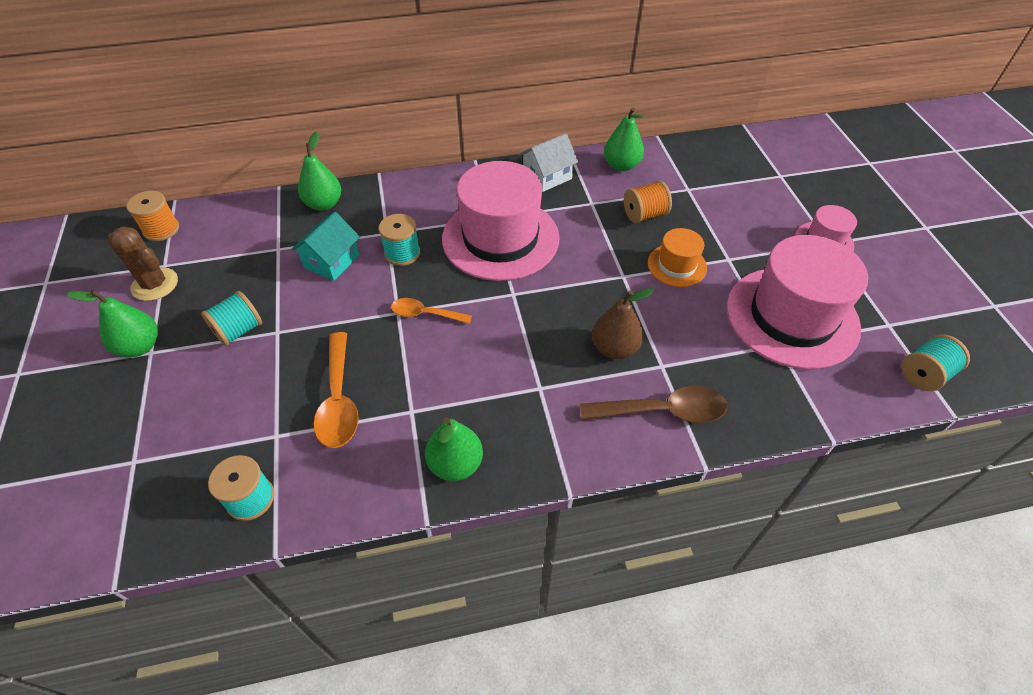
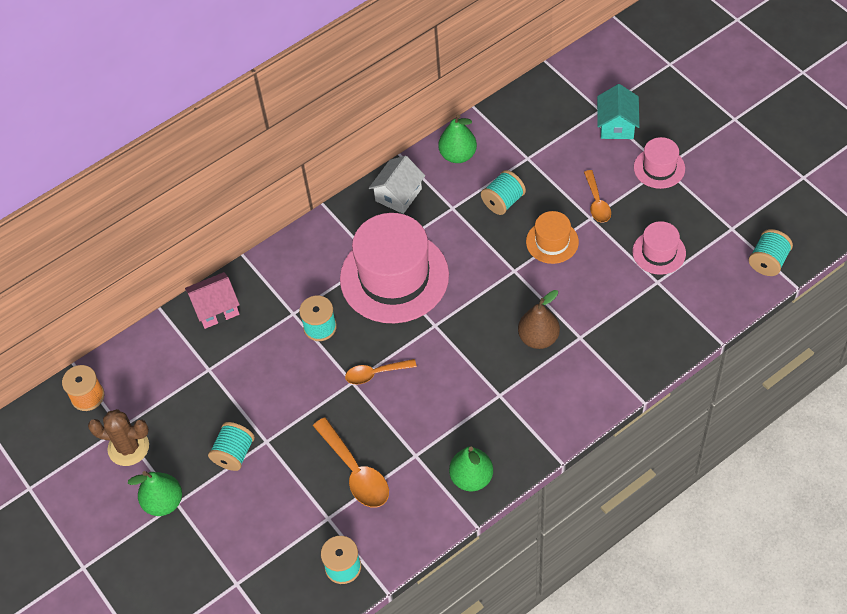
camera: 20 degrees left, 5 degrees up
(324, 204) = (216, 308): green pear -> pink house
(331, 261) = (264, 361): turquoise house -> turquoise house (617, 125)
(644, 215) = (503, 201): orange spool -> turquoise spool
(663, 411) = (596, 373): brown spoon -> none
(742, 248) = (597, 202): none -> orange spoon
(792, 317) = (659, 252): pink hat -> pink hat, size x0.48

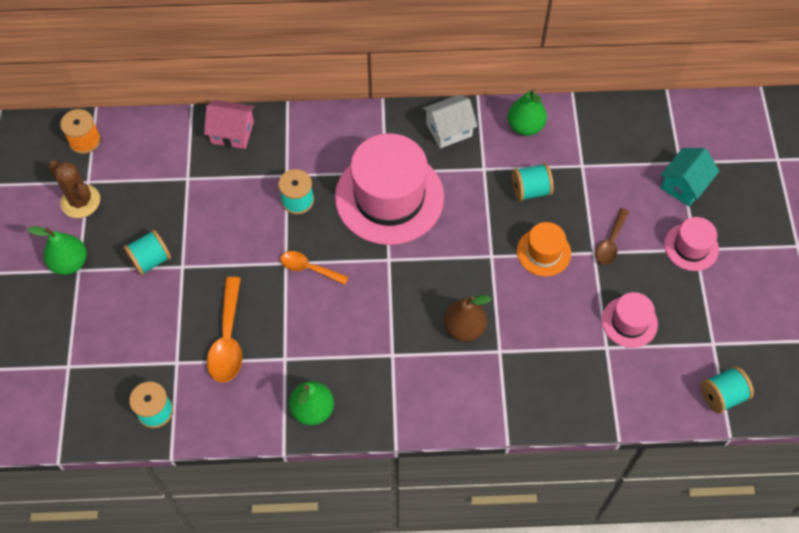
camera: 30 degrees right, 5 degrees up
(597, 202) = (610, 242): orange spoon -> brown spoon

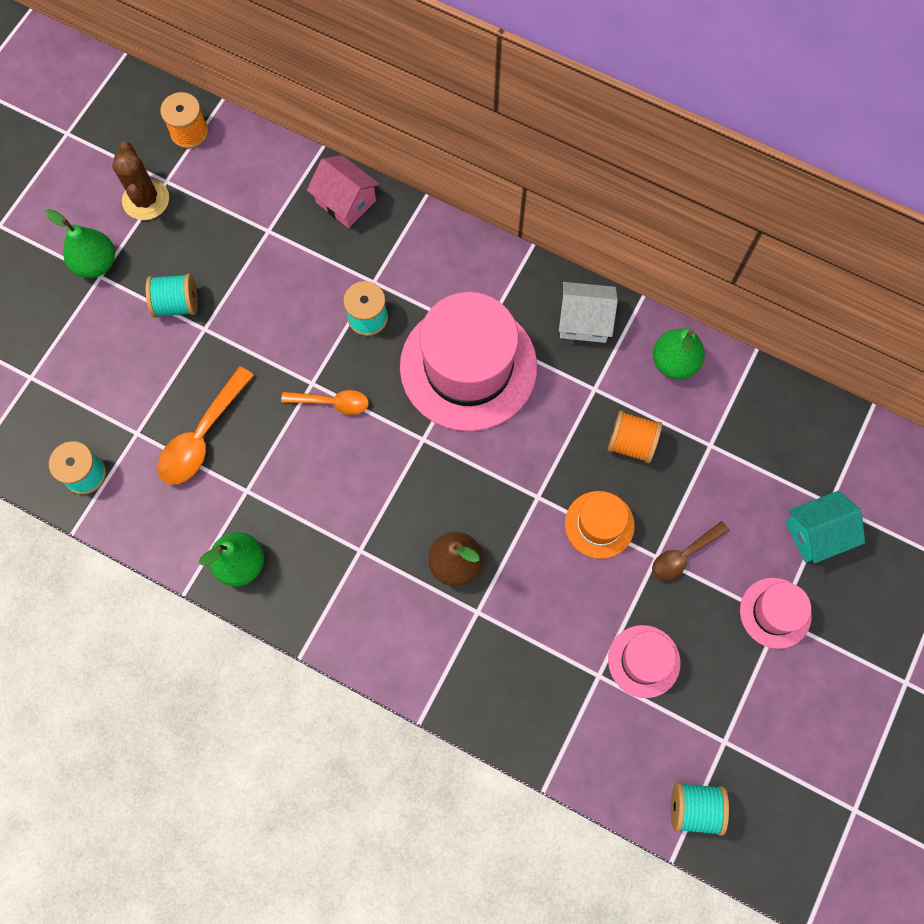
camera: 30 degrees right, 10 degrees up
(309, 268) = (332, 402): orange spoon -> orange spoon turned 135 degrees clockwise
(530, 190) = (631, 443): turquoise spool -> orange spool

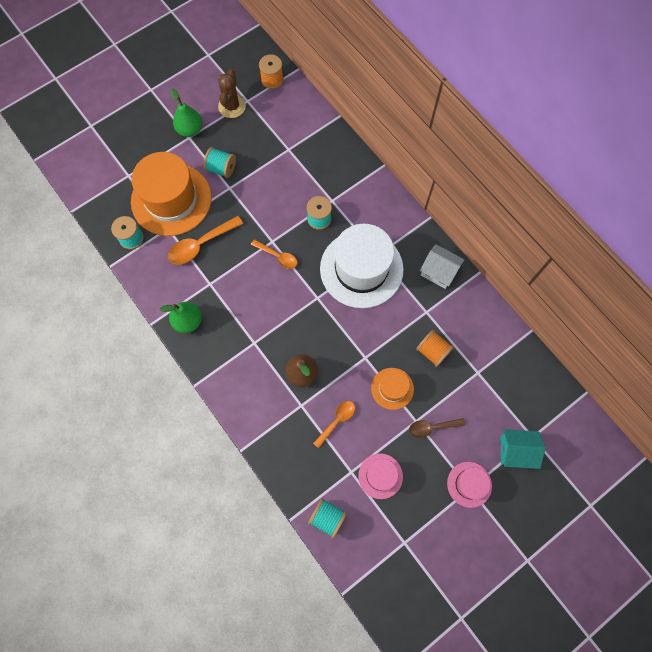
camera: 25 degrees right, 0 degrees up
(120, 386) = (171, 199): none -> orange hat
(346, 201) = (338, 151): pink house -> none
(468, 366) = (361, 269): pink hat -> white hat
(541, 610) = (337, 421): none -> orange spoon
(674, 362) = (479, 317): green pear -> none
(694, 808) = (369, 571): turquoise spool -> turquoise spool (327, 517)

